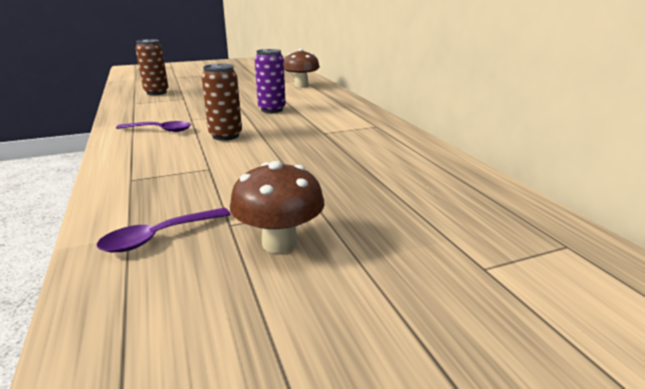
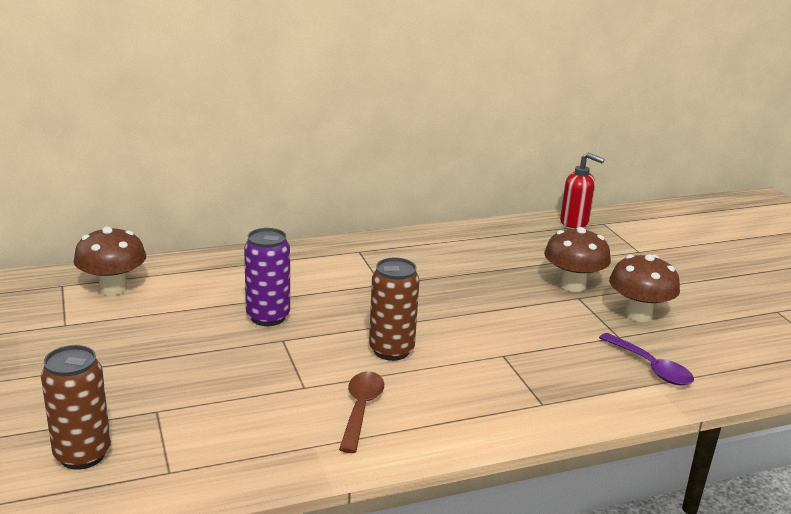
camera: 90 degrees left, 0 degrees up
(160, 130) = (361, 409): purple spoon -> brown spoon
(346, 206) = (572, 285): none -> brown mushroom
(542, 221) = (574, 222): none -> red soap dispenser

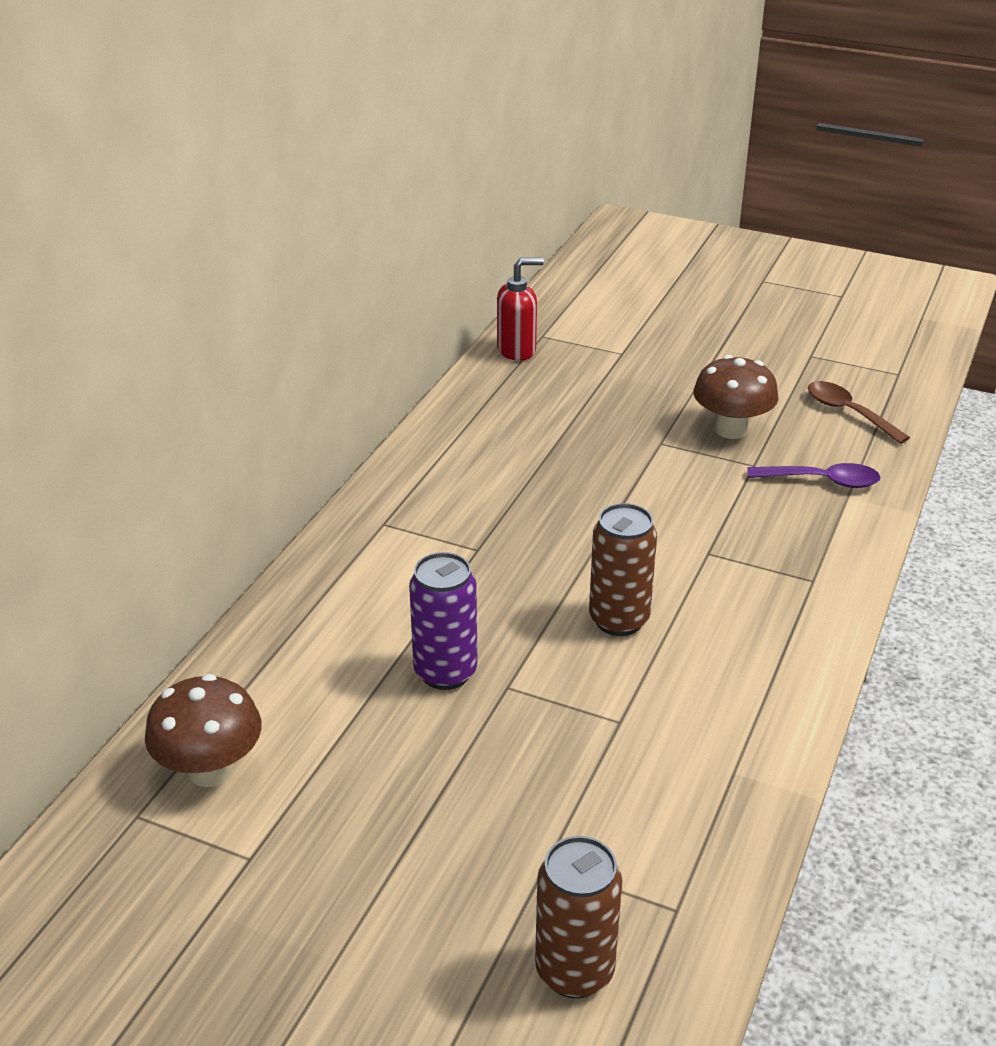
camera: 45 degrees left, 10 degrees up
(361, 409) = (704, 703): brown spoon -> brown spoon (848, 413)
(572, 285) = (635, 431): brown mushroom -> none

